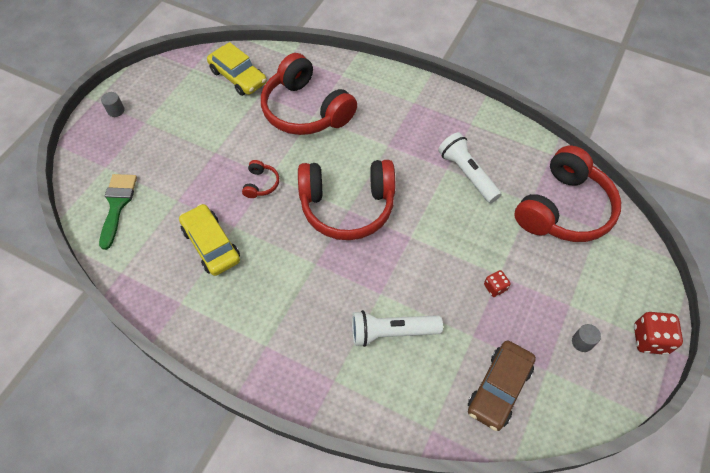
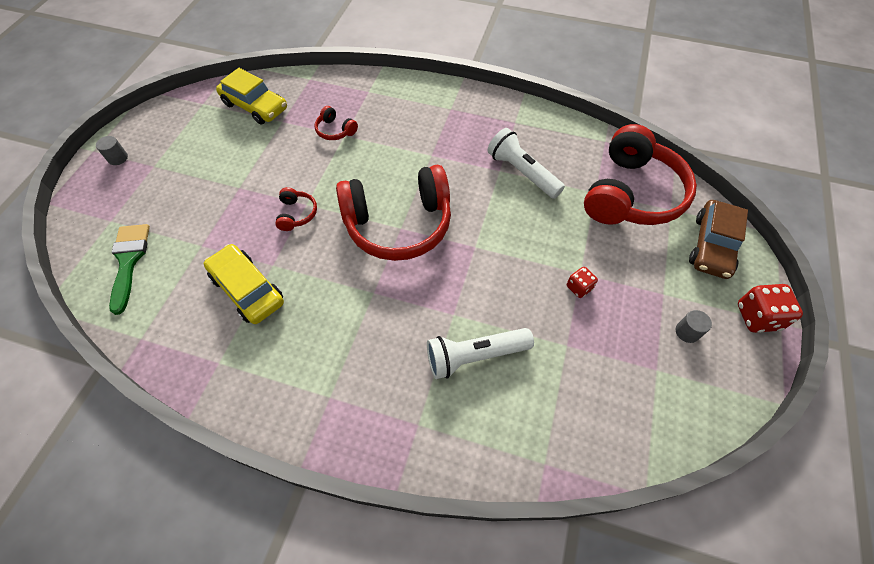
camera: 10 degrees left, 0 degrees up
(306, 110) = (335, 130): red headphones -> red headphones, size x0.41
(499, 388) = (610, 400): brown car -> brown car (712, 245)

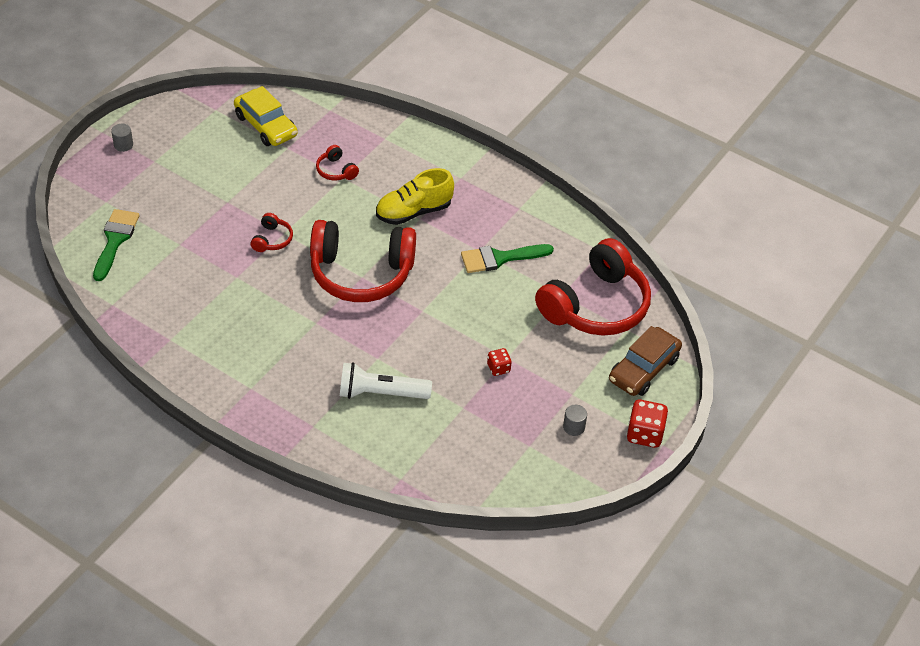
camera: 15 degrees right, 10 degrees down
(247, 289) = (209, 291): yellow car -> none
(423, 150) = (413, 212): none -> yellow shoe
(522, 172) = (500, 258): white flashlight -> green brush

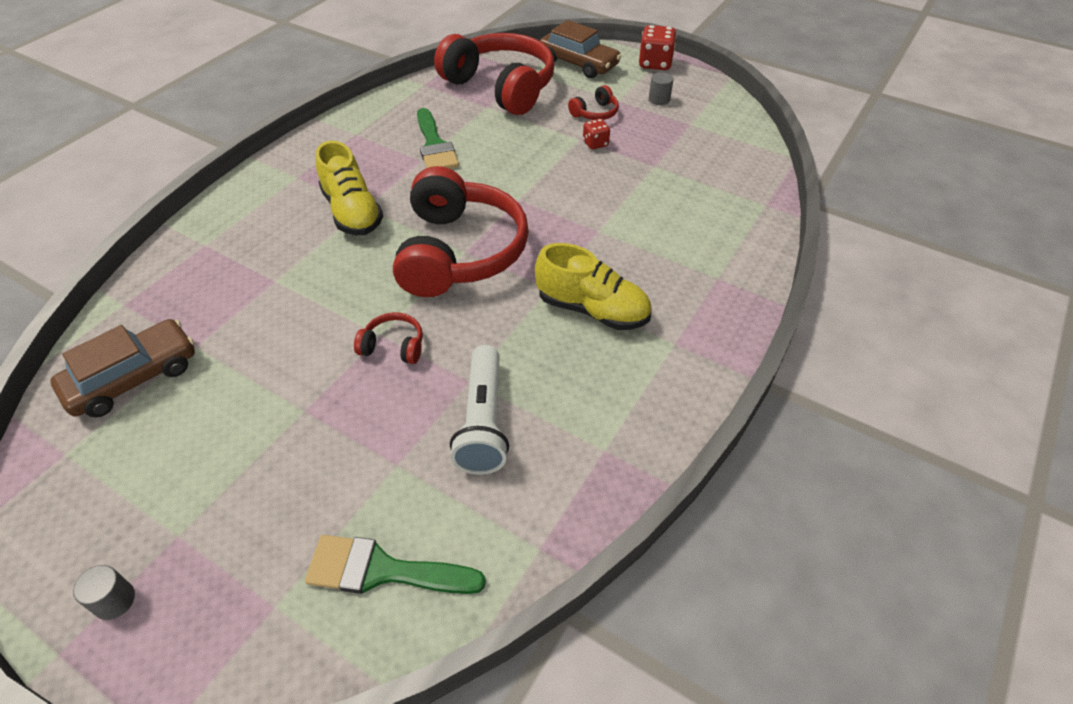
camera: 90 degrees left, 0 degrees up
(266, 125) = (133, 378): yellow car -> brown car
(290, 345) = (592, 310): none -> yellow shoe
(336, 170) = (259, 288): red headphones -> red headphones (595, 113)
(381, 393) = (651, 225): white flashlight -> white flashlight (483, 421)

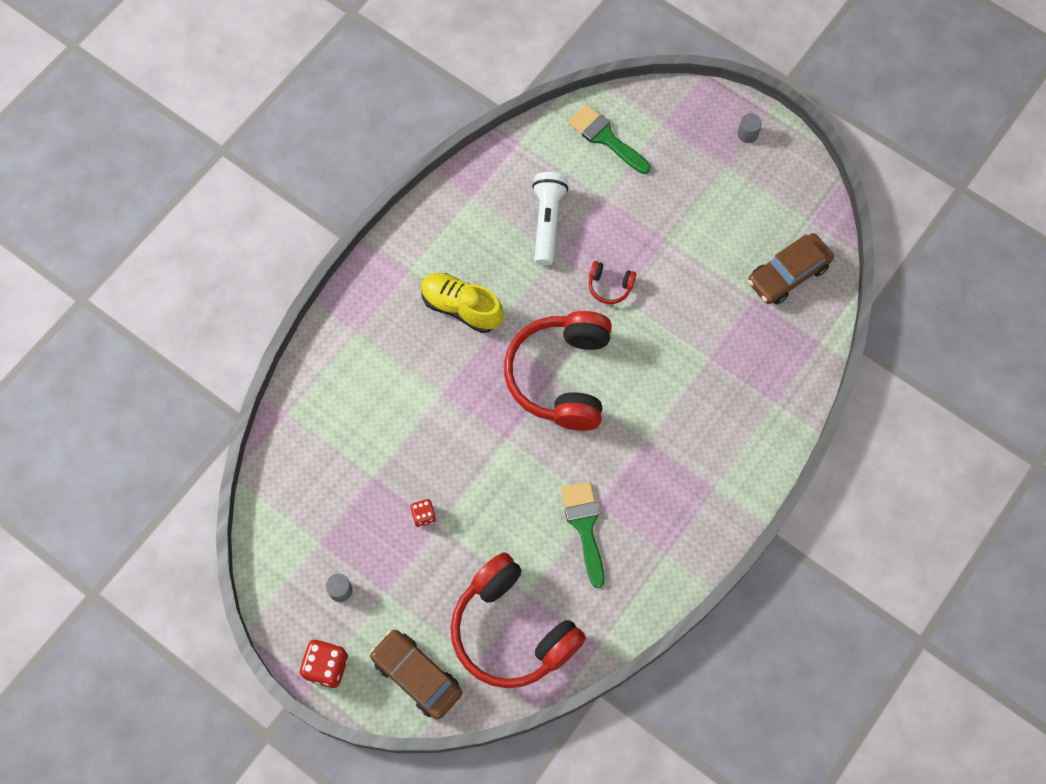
camera: 175 degrees left, 20 degrees up
(352, 212) = (656, 433): yellow shoe -> none
(383, 570) = (605, 138): green brush -> green brush turned 150 degrees counterclockwise
(595, 113) = (415, 570): red headphones -> none

